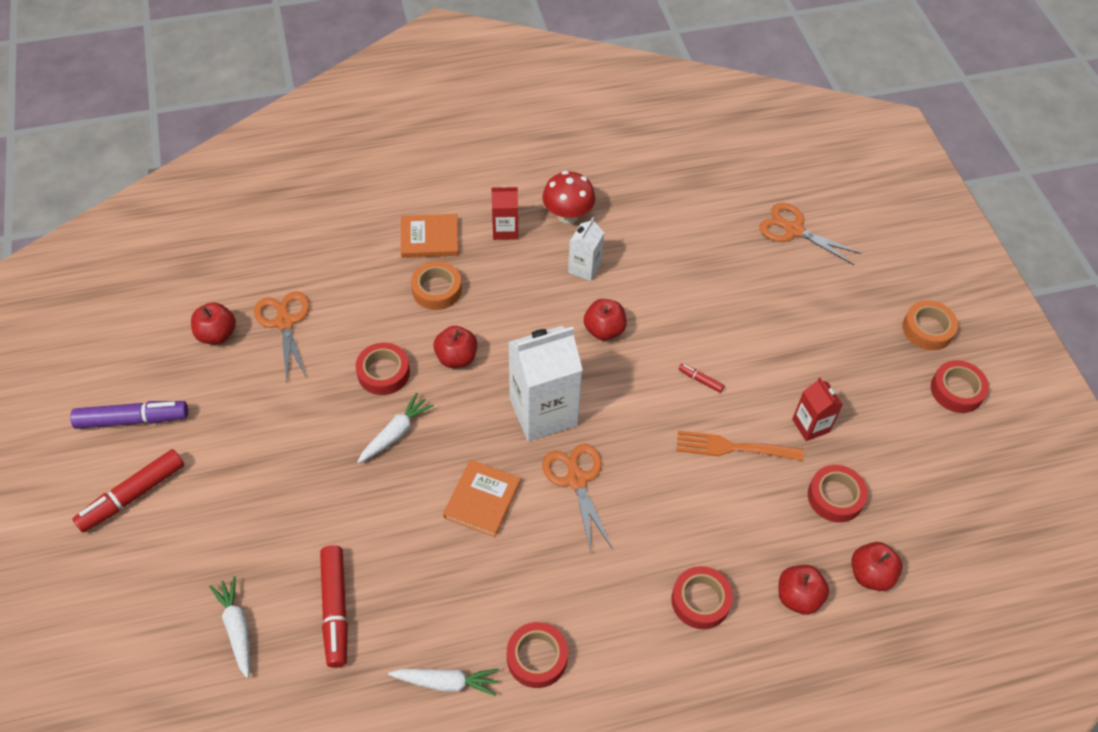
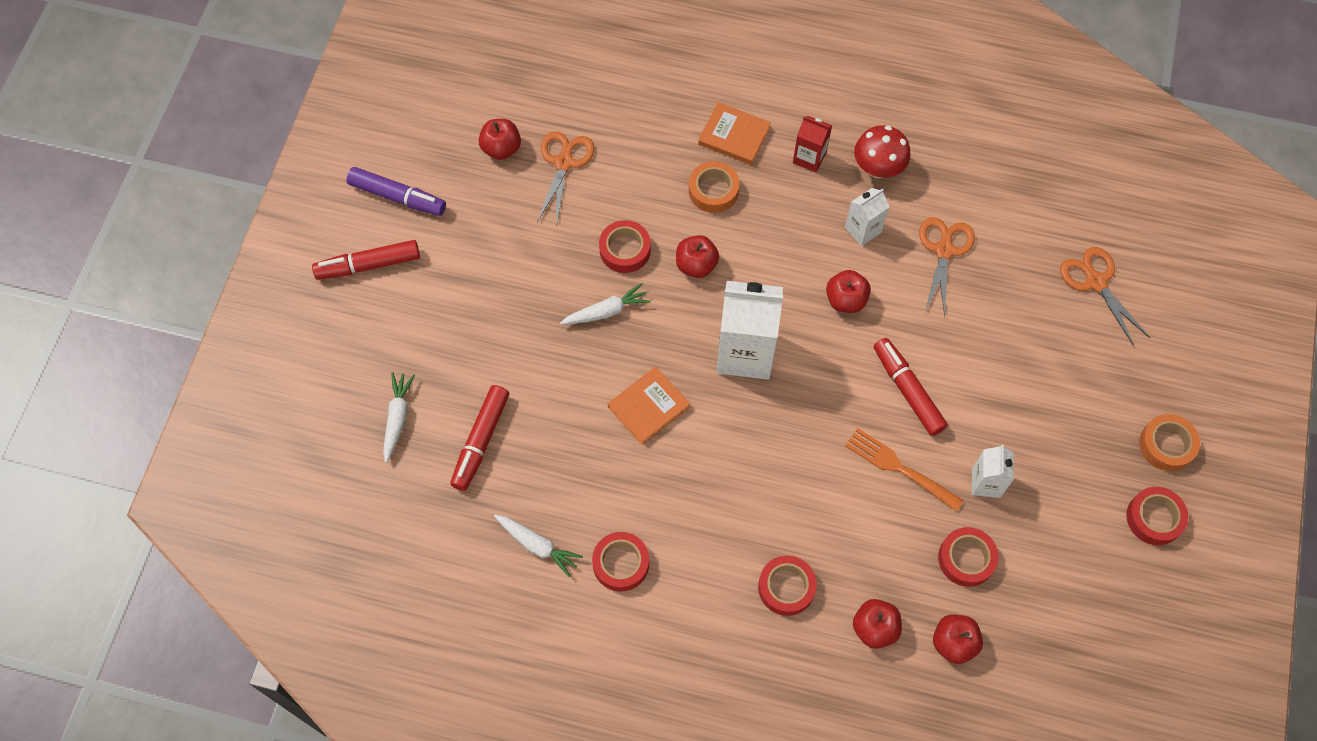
camera: 30 degrees right, 10 degrees up
(577, 480) = (740, 429): orange scissors -> orange scissors (944, 250)
(700, 380) = (908, 390): red marker -> red marker, size x2.18
(810, 425) = (986, 483): red carton -> white carton

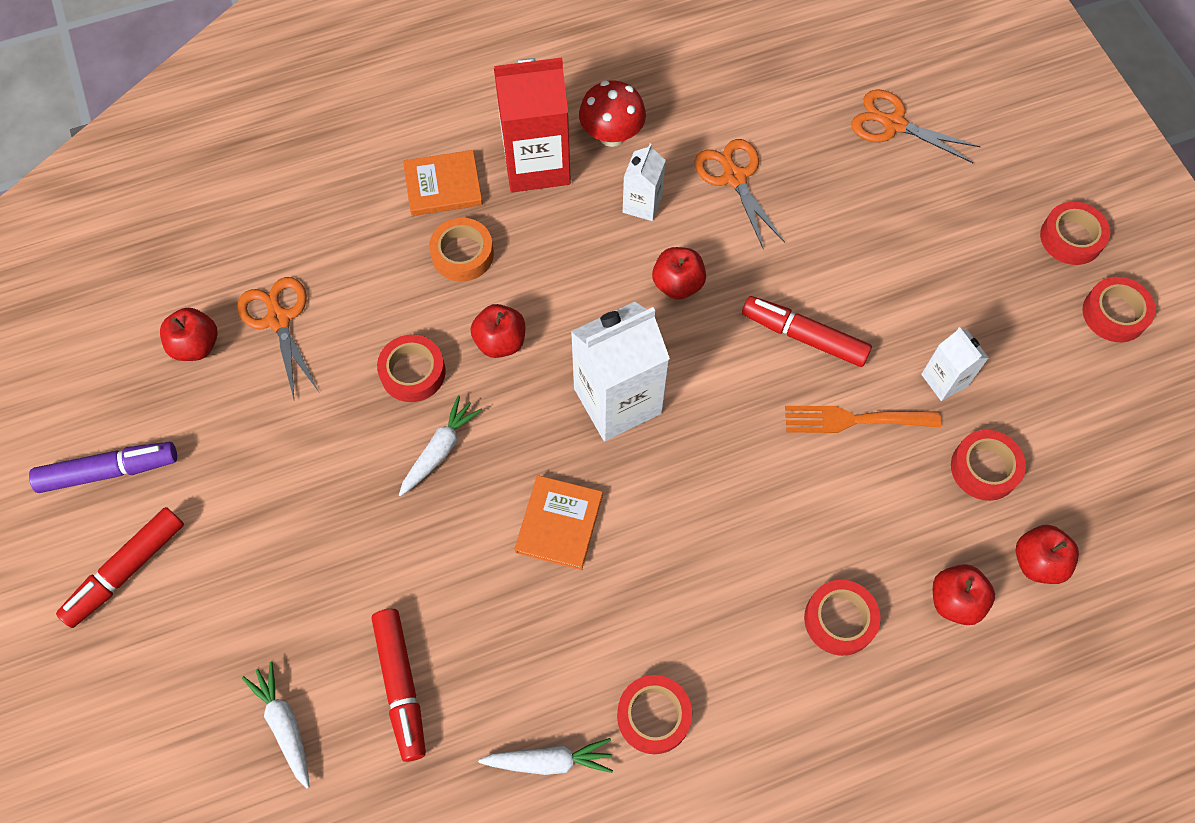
camera: 35 degrees left, 0 degrees up
(809, 158) = (536, 164): red carton -> red carton, size x1.91
(1166, 445) = (1071, 238): orange tape -> red tape

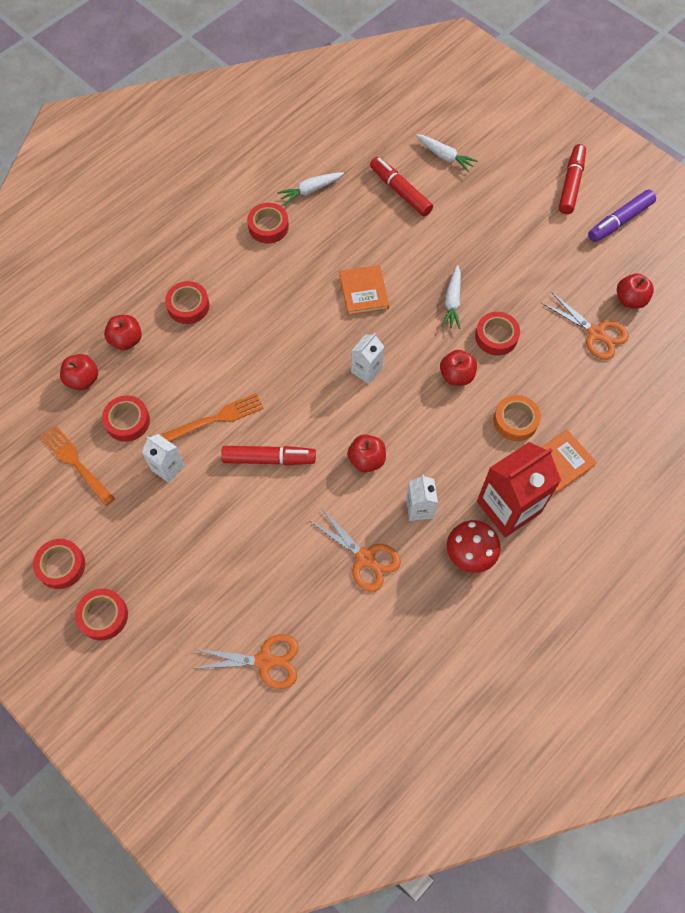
camera: 155 degrees right, 0 degrees up
(617, 401) = (366, 370): white carton -> white carton, size x0.52
(1071, 438) = (76, 463): none -> orange fork

